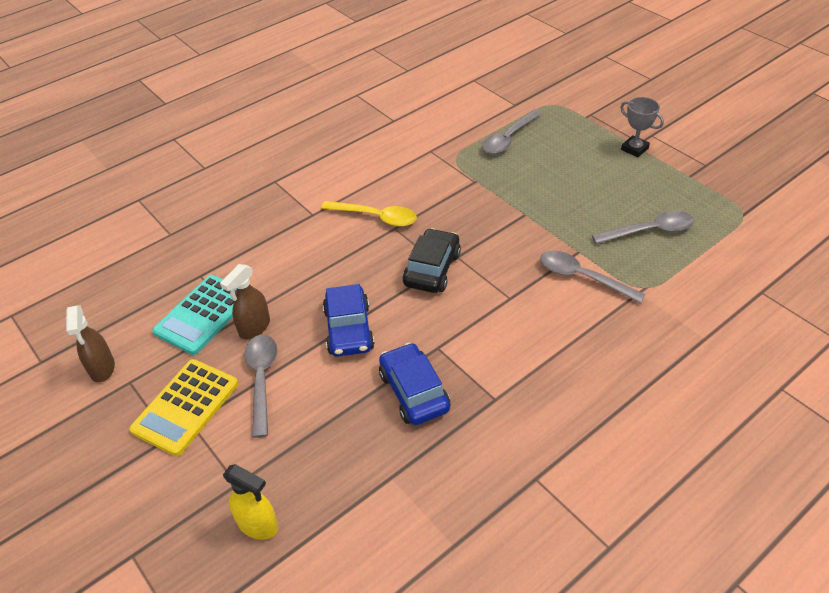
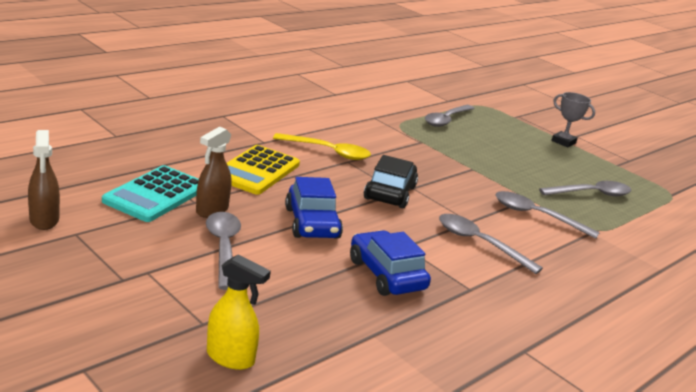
camera: 10 degrees left, 20 degrees down
(185, 407) = (141, 259): yellow calculator -> yellow calculator (256, 171)
(515, 330) = (480, 243): none -> grey spoon

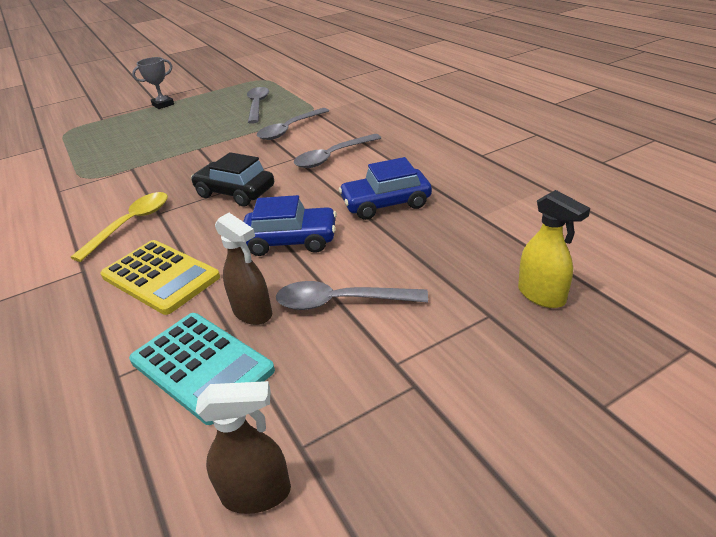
camera: 70 degrees left, 10 degrees up
(231, 358) = (541, 295): yellow spray bottle -> yellow spray bottle turned 105 degrees clockwise
(446, 120) = (89, 151): grey spoon -> none

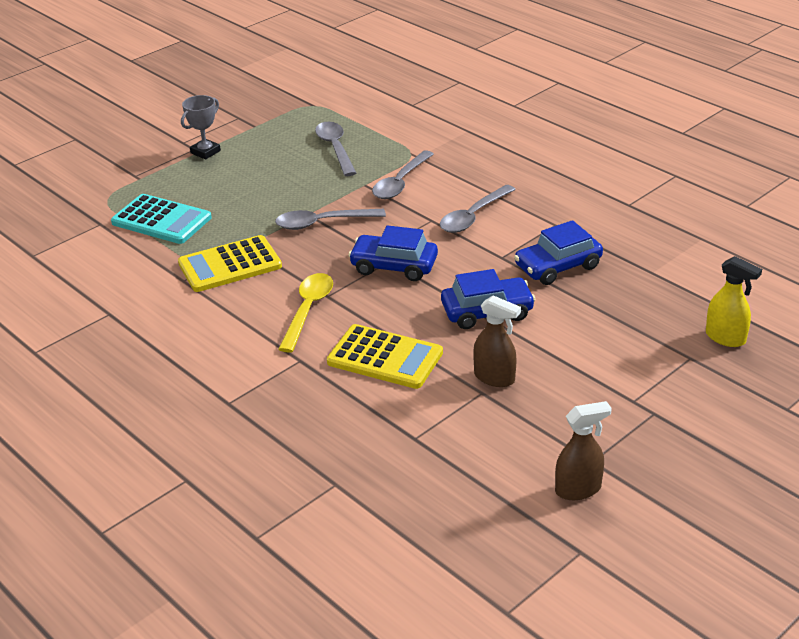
camera: 15 degrees left, 0 degrees up
(104, 182) = (230, 265): none -> yellow calculator
(201, 366) = (480, 422): turquoise calculator -> turquoise calculator (161, 220)
(235, 192) = (394, 266): black car -> blue car
(341, 302) = (565, 361): grey spoon -> grey spoon (323, 223)

